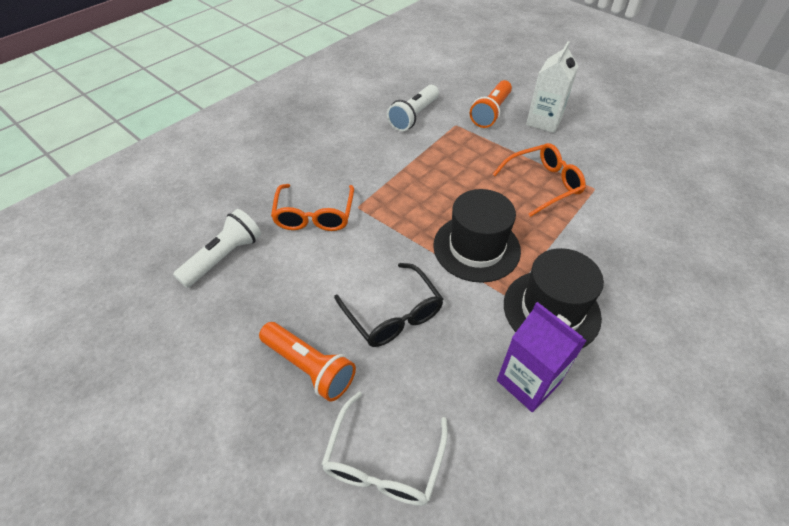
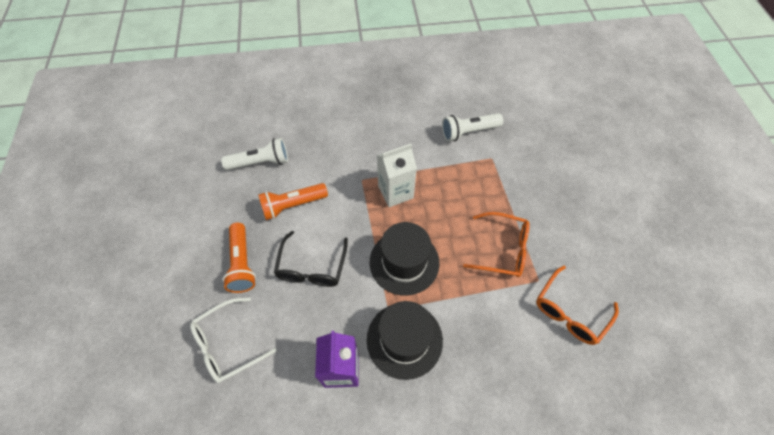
camera: 40 degrees right, 10 degrees up
(314, 215) = (331, 168): orange glasses -> orange glasses (570, 311)
(491, 112) = (530, 164): orange flashlight -> orange flashlight (292, 205)
(544, 121) = (565, 198): white carton -> white carton (395, 192)

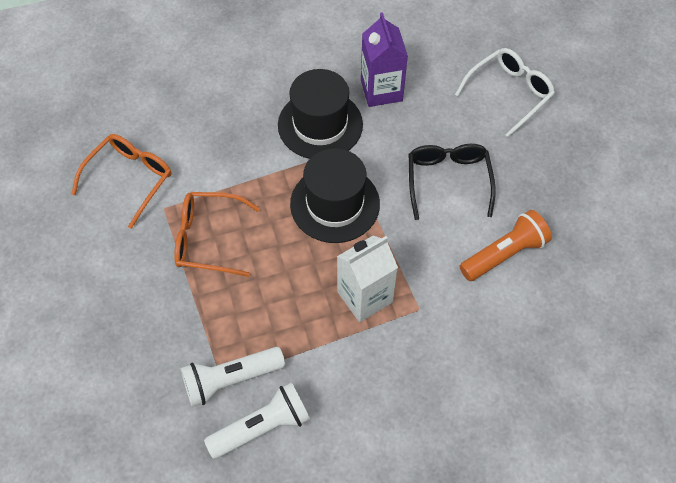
camera: 170 degrees right, 0 degrees up
(242, 263) = (535, 172): orange flashlight -> none
(260, 162) = (581, 312): white flashlight -> white flashlight (230, 380)

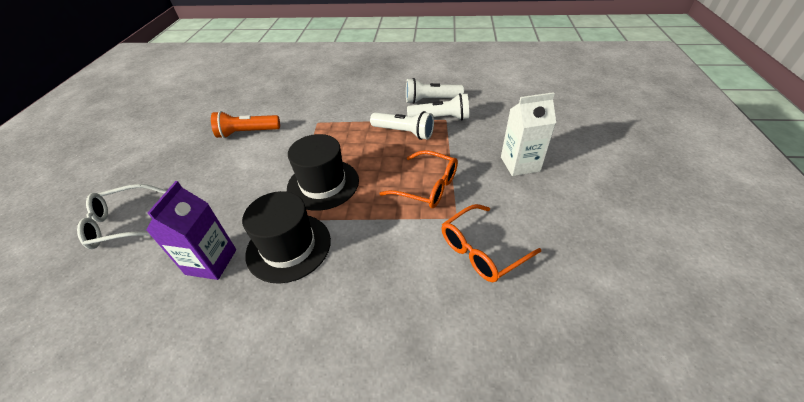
camera: 155 degrees left, 15 degrees down
(275, 327) = (404, 132): none -> white flashlight
(365, 297) = (343, 133): white carton -> white carton (520, 164)
(448, 181) = (236, 177): black glasses -> none

